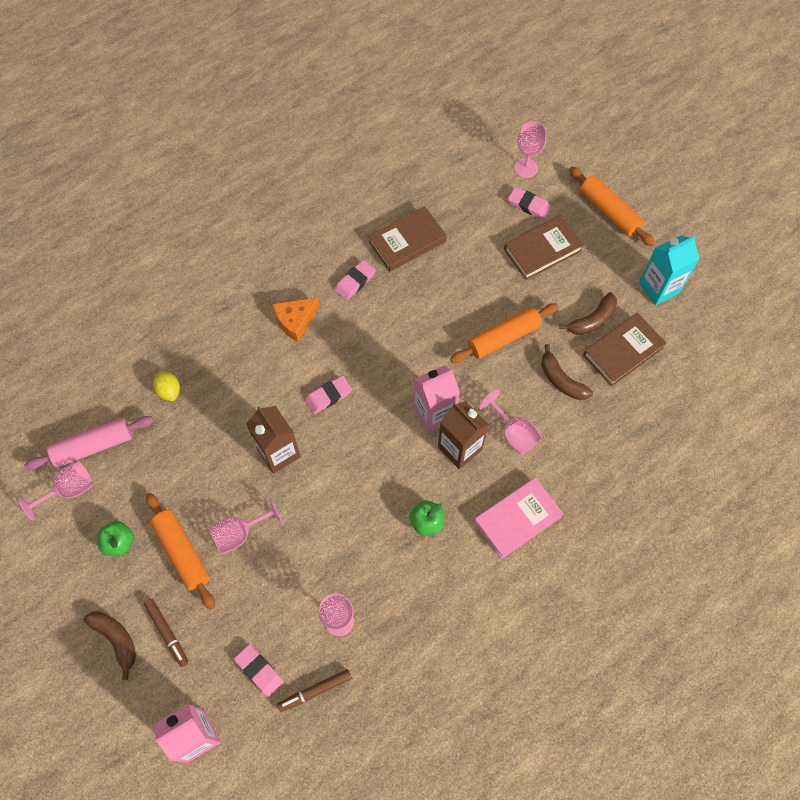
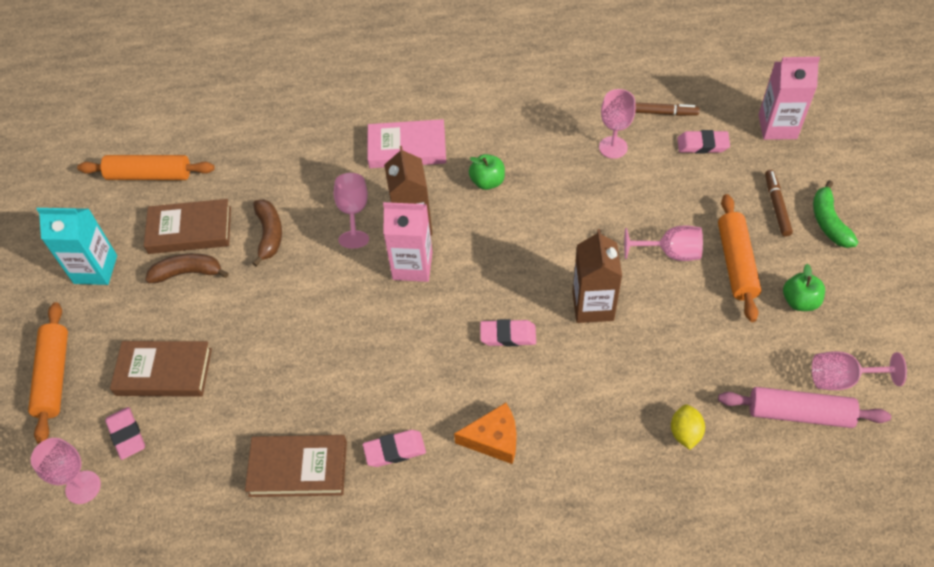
camera: 145 degrees left, 10 degrees down
(116, 639) = (828, 222): brown banana -> green banana
(259, 671) = (702, 145): pink eraser -> pink eraser turned 75 degrees counterclockwise
(503, 337) = (287, 301): orange rolling pin -> orange rolling pin (149, 175)

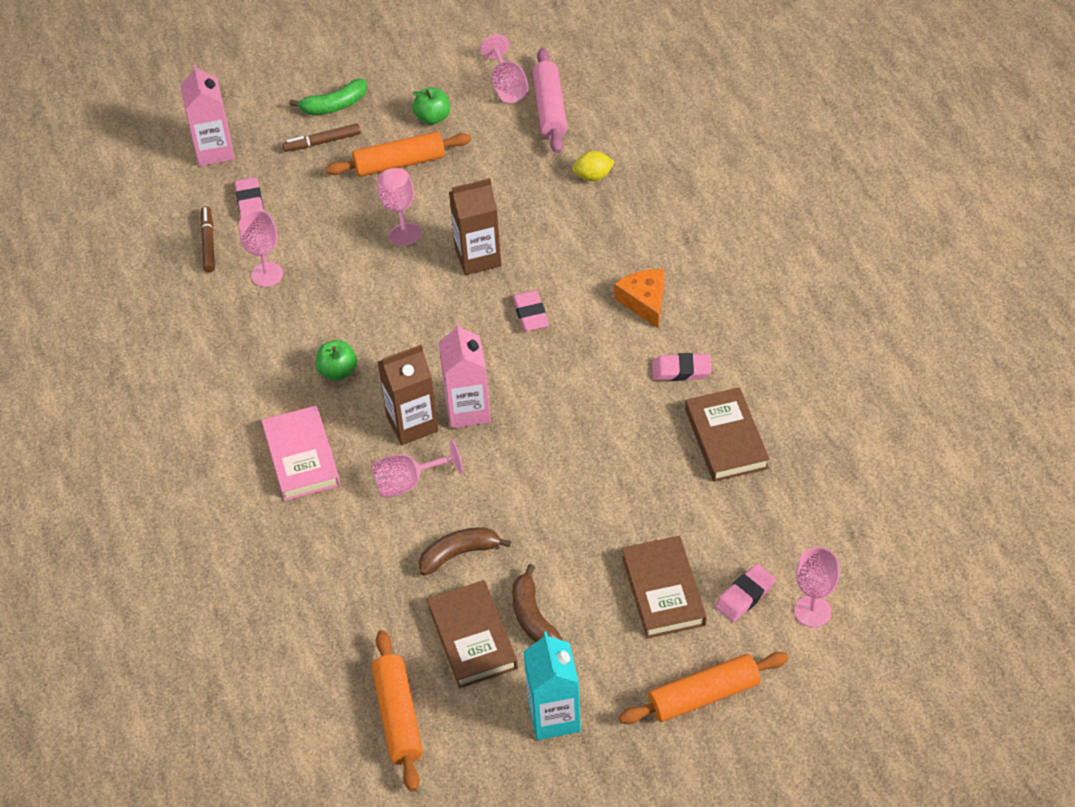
camera: 105 degrees left, 5 degrees down
(395, 450) = (681, 370): pink eraser -> pink eraser turned 60 degrees counterclockwise

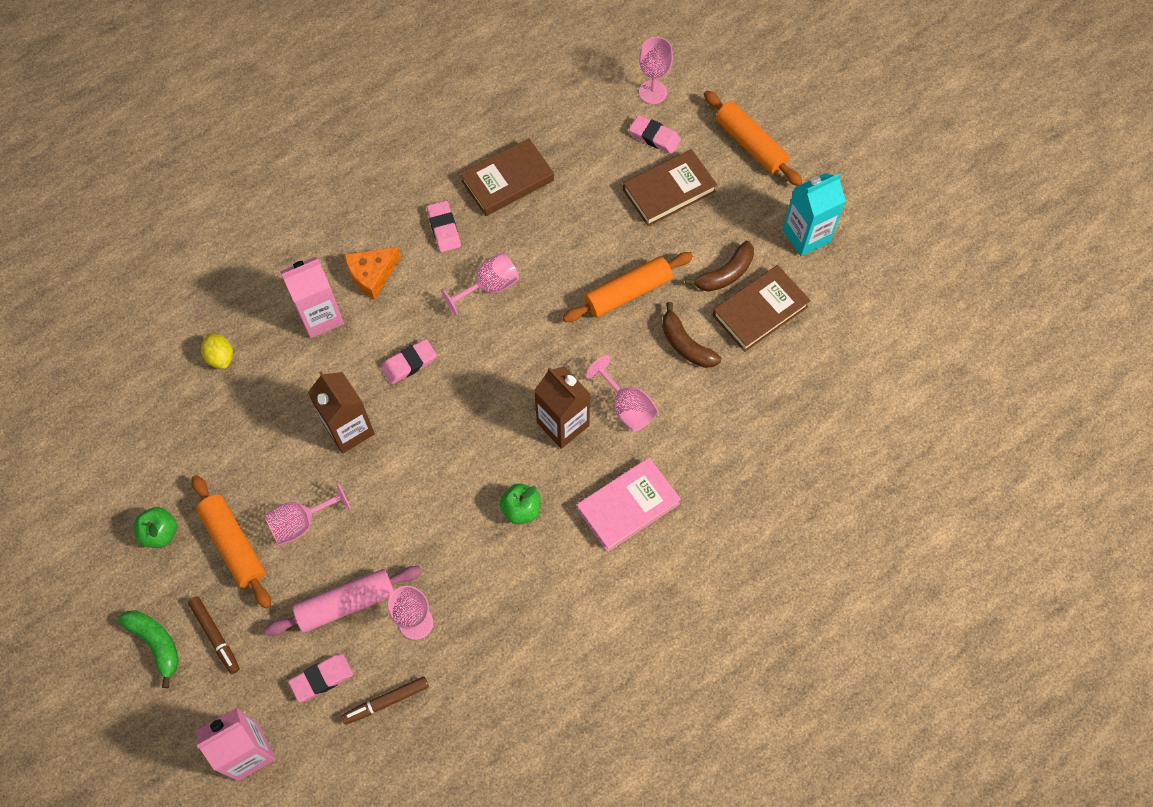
camera: 110 degrees left, 15 degrees up
(398, 716) = (849, 342): orange rolling pin -> orange rolling pin (627, 292)
(468, 410) = (534, 383): pink carton -> pink carton (320, 316)
(507, 86) = (101, 473): pink goblet -> pink goblet (489, 287)
(550, 109) = (130, 422): pink rolling pin -> pink rolling pin (346, 604)

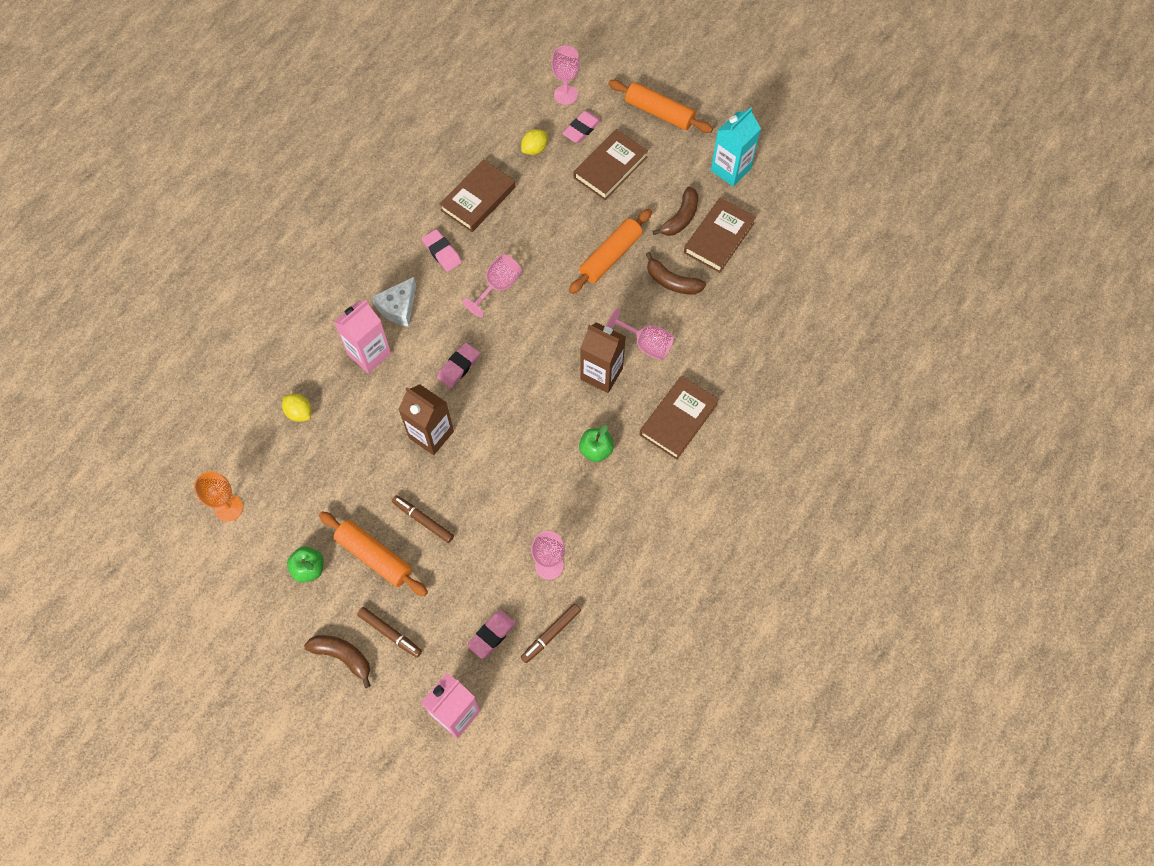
camera: 20 degrees left, 0 degrees up
(106, 436) = (229, 508): none -> orange goblet
(156, 643) = (343, 656): green banana -> brown banana
(301, 522) = (423, 520): pink goblet -> brown marker
(346, 604) = (486, 570): pink rolling pin -> none
(372, 275) = (398, 307): orange cheese -> white cheese
(592, 143) = (534, 149): none -> yellow lemon
(628, 506) = (678, 419): pink book -> brown book
(654, 137) = (581, 129): pink eraser -> pink eraser turned 60 degrees counterclockwise

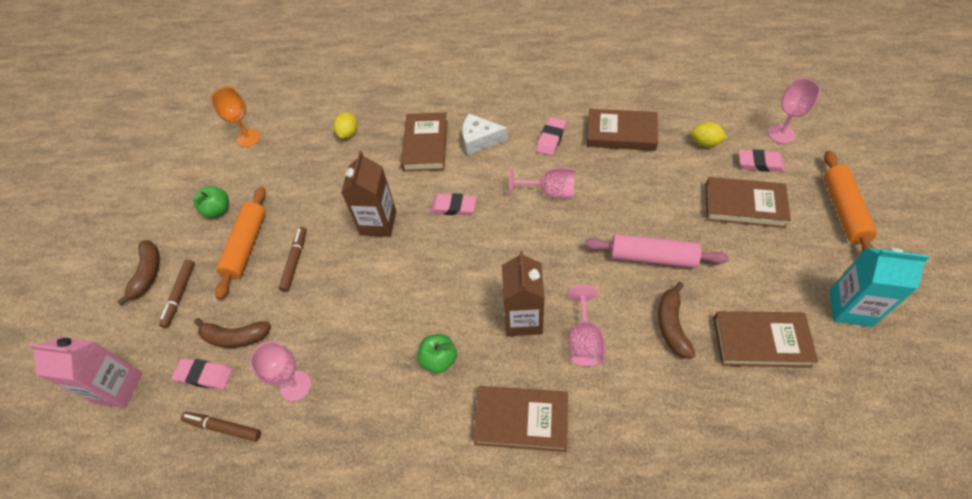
camera: 65 degrees right, 10 degrees down
(369, 354) = (425, 145): pink carton -> brown book
(610, 256) = (652, 257): orange rolling pin -> pink rolling pin
(680, 218) = (749, 293): brown banana -> brown banana (235, 337)

